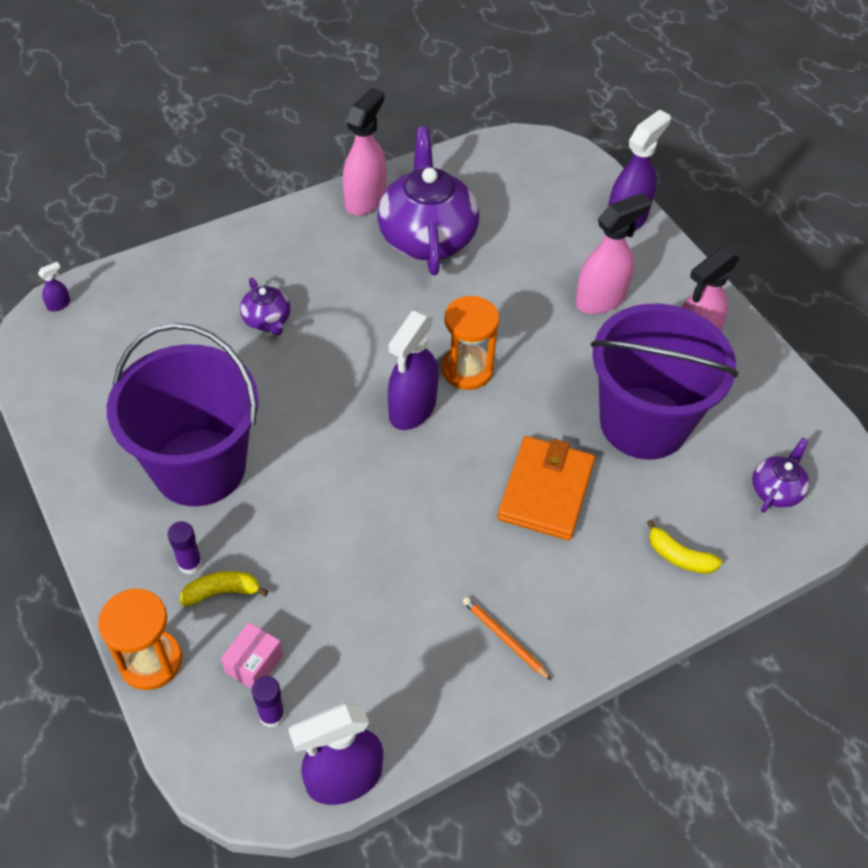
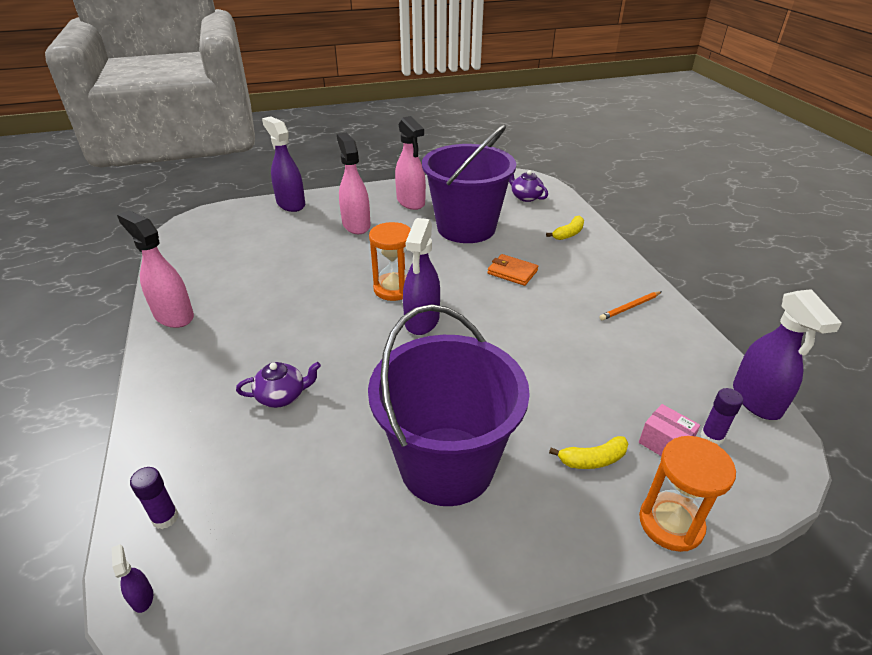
camera: 75 degrees left, 15 degrees down
(190, 564) = (560, 482): purple glue stick -> purple glue stick (165, 518)
(222, 592) = (592, 460): yellow banana -> yellow banana turned 105 degrees counterclockwise
(412, 409) = (422, 321): purple spray bottle -> purple spray bottle turned 60 degrees clockwise
(427, 237) = (244, 288): purple teapot -> none
(546, 491) = (512, 272): orange wallet -> orange wallet, size x0.60

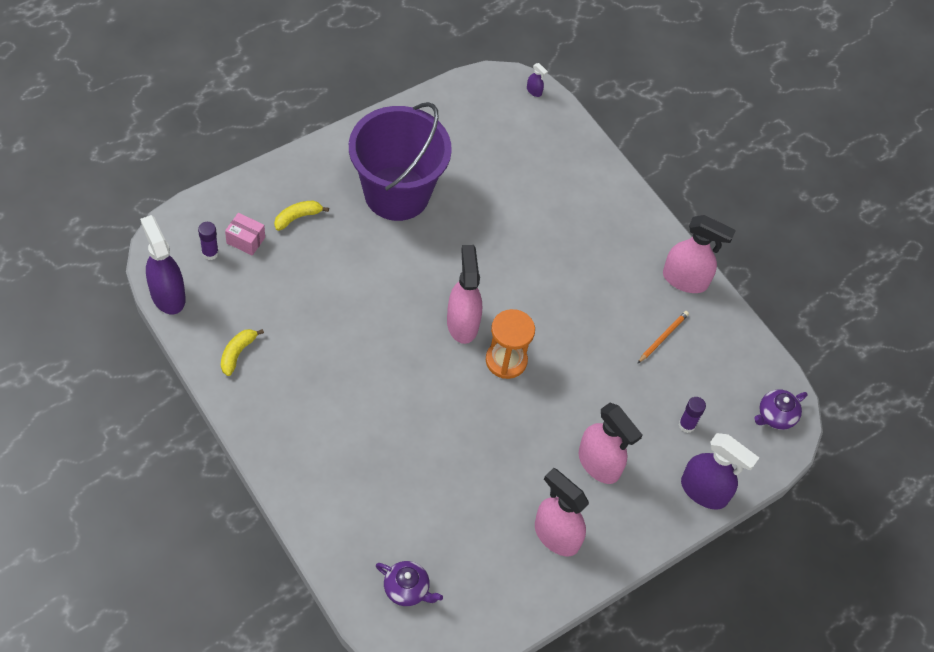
camera: 155 degrees right, 20 degrees up
(165, 518) = (554, 128): purple glue stick -> purple glue stick (686, 425)
(282, 396) = (538, 221): purple teapot -> purple teapot (775, 416)
(422, 321) = (462, 323): purple spray bottle -> pink spray bottle
(466, 228) = (466, 491): purple bucket -> none
(512, 272) = (393, 415): orange wallet -> none
(568, 234) = (339, 508): yellow banana -> yellow banana (237, 353)
(630, 307) = (267, 386): orange pencil -> orange pencil (663, 337)
(671, 523) = (247, 185): orange hourglass -> none

